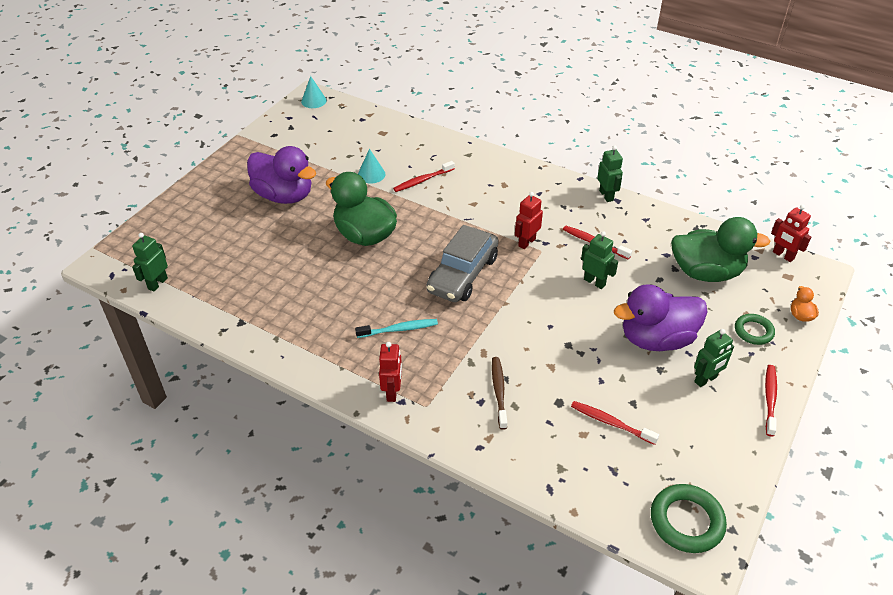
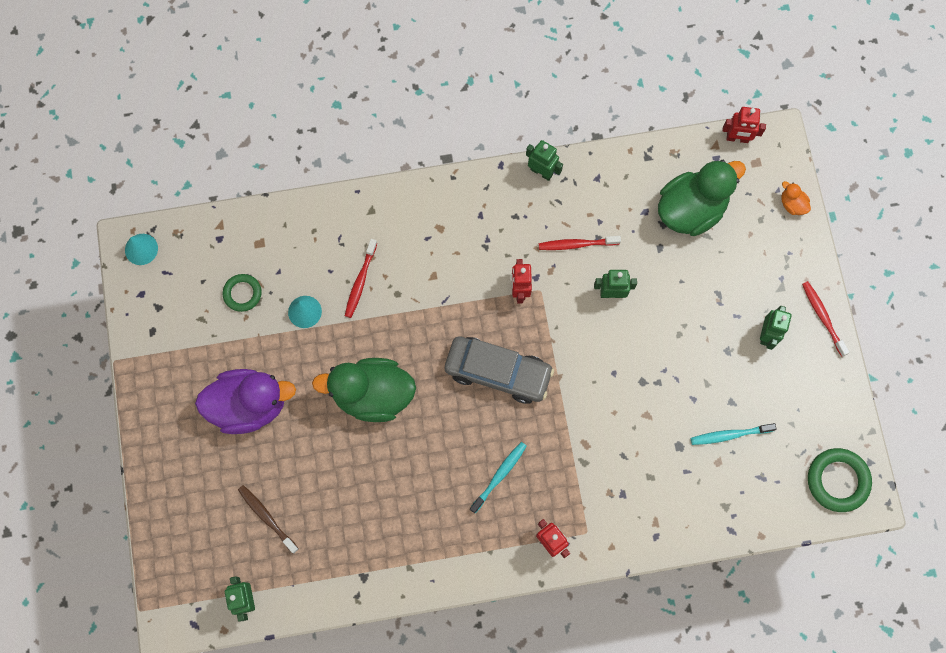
camera: 40 degrees left, 30 degrees up
(462, 274) = (498, 372): grey car -> grey car turned 60 degrees counterclockwise
(499, 391) = (628, 473): brown toothbrush -> brown toothbrush (267, 517)
(611, 423) = (729, 435): red toothbrush -> turquoise toothbrush
(656, 339) = (703, 320): purple duck -> none
(753, 331) = (769, 252): green ring -> green ring (242, 293)

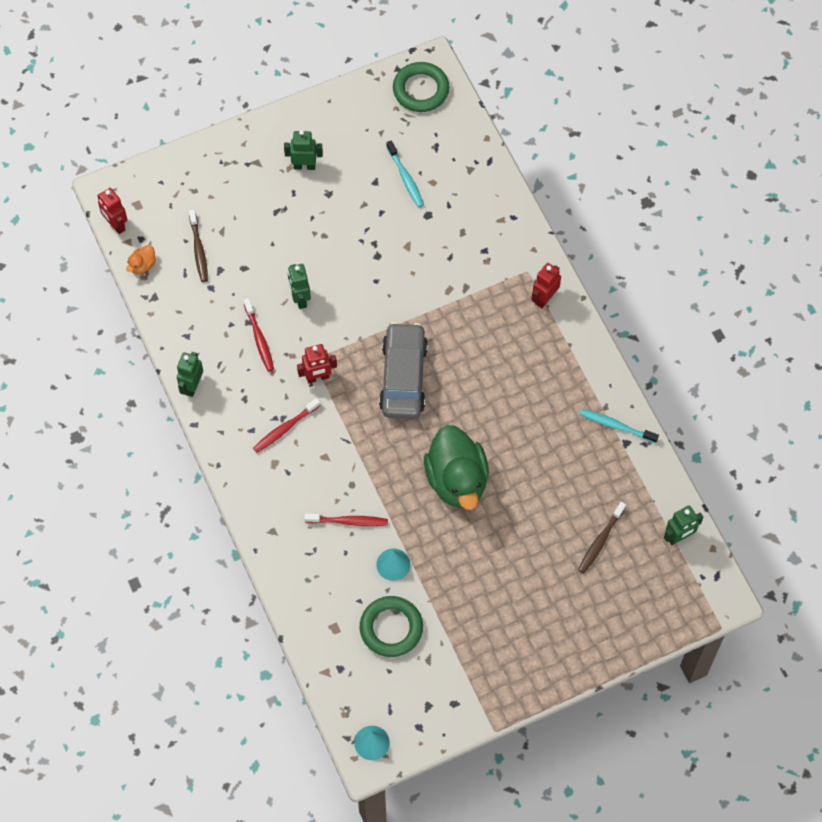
camera: 105 degrees left, 10 degrees down
(242, 293) = (391, 628): green ring -> green ring, size x1.58
(249, 405) = (500, 588): purple duck -> none
(499, 475) = (499, 353): turquoise toothbrush -> turquoise toothbrush (616, 426)
(691, 209) = (199, 250): green duck -> brown toothbrush
(737, 138) = (116, 225): red robot -> red robot turned 150 degrees clockwise
(792, 204) = (172, 168): orange duck -> orange duck (142, 265)
(822, 317) = (276, 125): red toothbrush -> red toothbrush (285, 428)

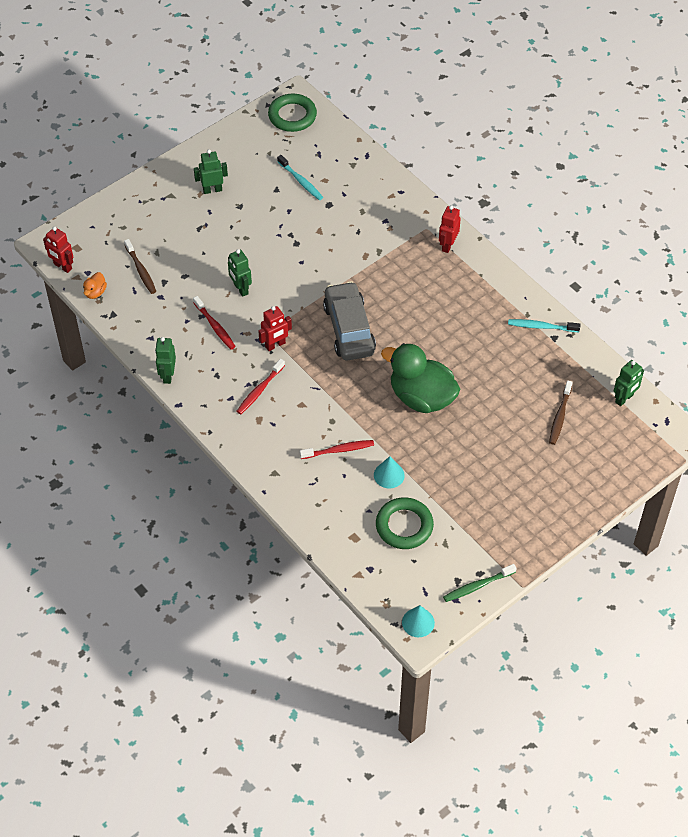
camera: 15 degrees left, 10 degrees down
(447, 717) = (477, 586): none -> green toothbrush
(457, 480) = (421, 397): green duck -> green duck turned 150 degrees clockwise

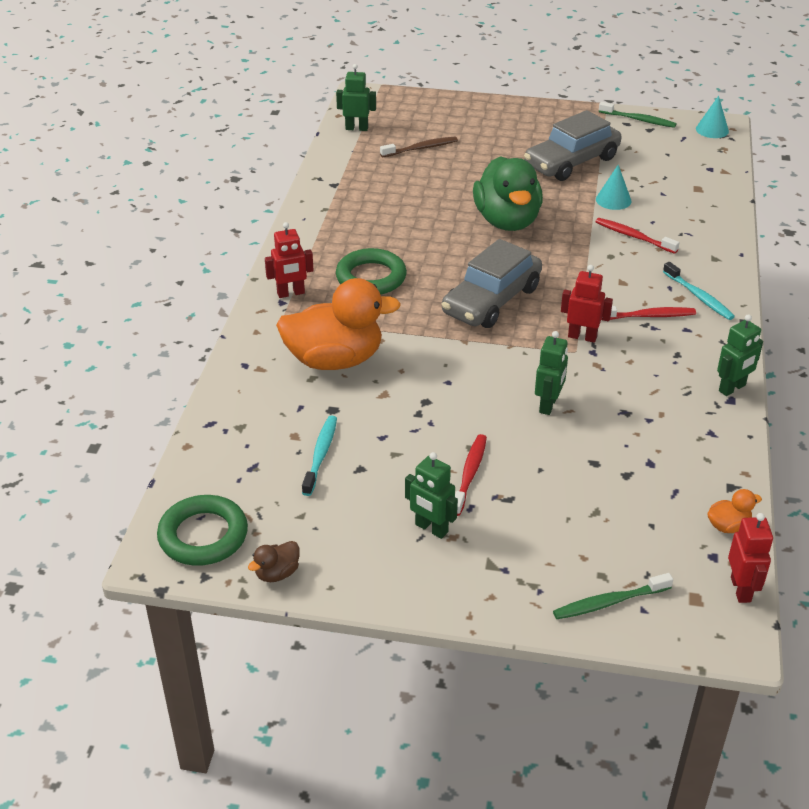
camera: 130 degrees left, 15 degrees down
(108, 218) = (609, 602): none -> green toothbrush
(141, 270) = (640, 507): brown toothbrush -> none
(215, 326) = (624, 393): red toothbrush -> red toothbrush (469, 474)
(244, 127) = (277, 573): none -> brown duck
(367, 228) = (335, 360): none -> orange duck
(404, 526) = (646, 171): green ring -> green ring (371, 277)
(458, 491) = (571, 162): none -> grey car
(541, 327) = (330, 196): turquoise toothbrush -> turquoise toothbrush (699, 297)

